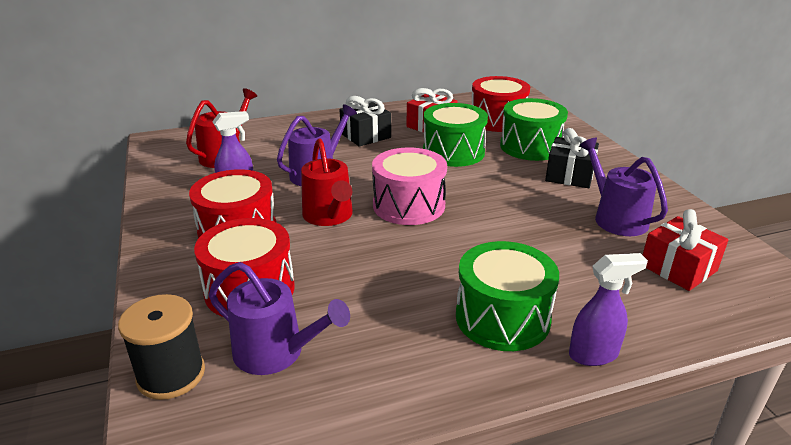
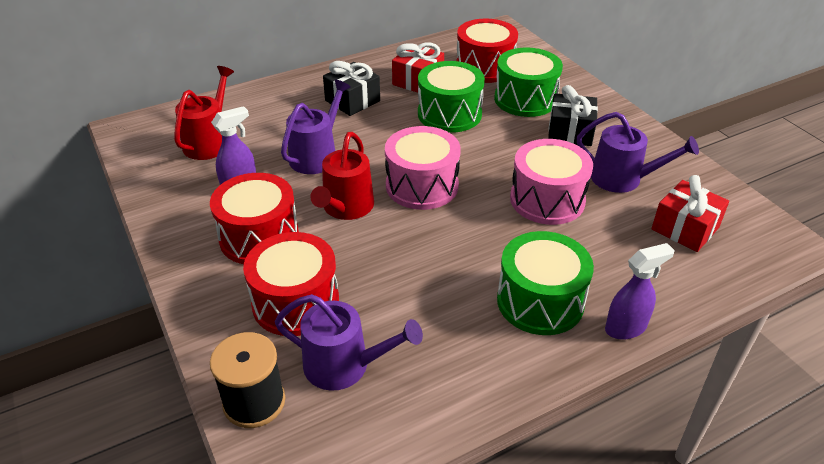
camera: 10 degrees left, 10 degrees up
(329, 216) = (346, 207): red watering can -> red watering can turned 45 degrees clockwise
(532, 228) = (547, 200): none -> pink drum
(616, 218) = (622, 179): purple watering can -> purple watering can turned 150 degrees clockwise

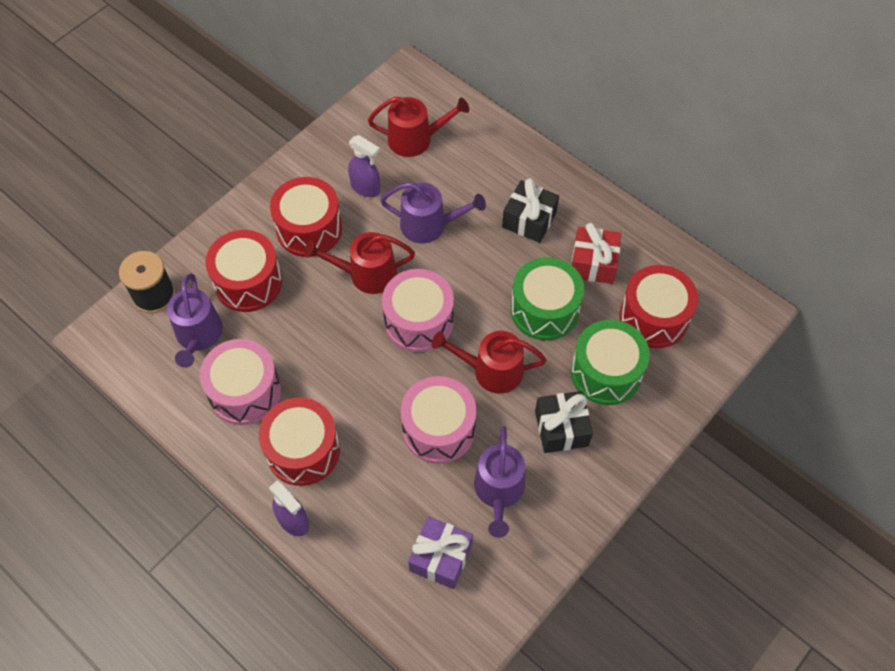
camera: 70 degrees right, 20 degrees up
(445, 336) = (245, 391): none -> pink drum
(497, 155) = (492, 370): none -> red watering can
(540, 301) = (303, 450): green drum -> red drum
(685, 228) = (441, 557): red gift -> purple gift

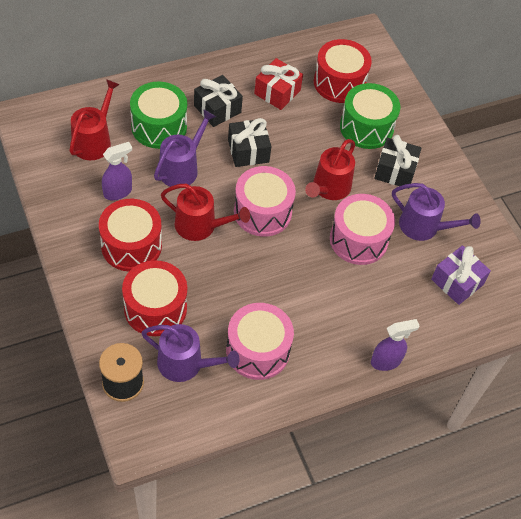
camera: 70 degrees left, 5 degrees down
(303, 450) = (331, 331): red drum -> none
(367, 274) = (200, 226): red watering can -> red watering can turned 90 degrees counterclockwise
(491, 273) = (248, 151): none -> black gift
(544, 310) = (298, 136): green drum -> green drum (159, 127)

